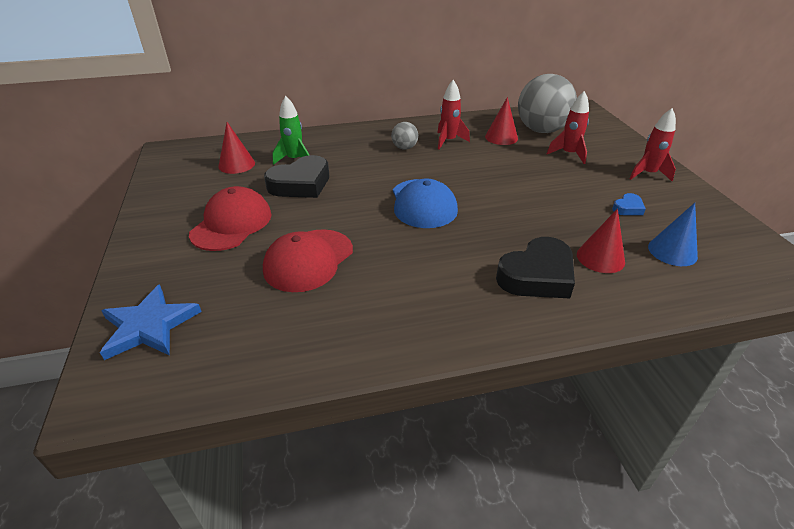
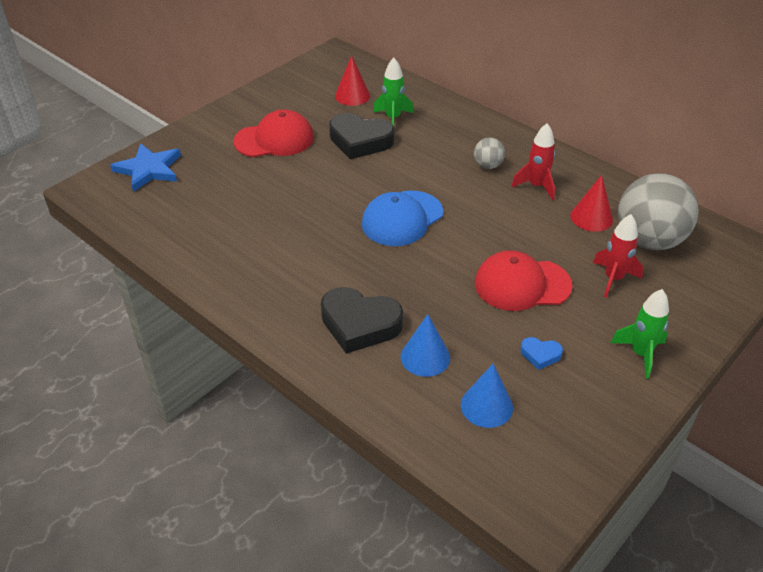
camera: 55 degrees right, 5 degrees up
(308, 260) = (267, 197): red cap -> red cap (522, 284)
(600, 258) = (425, 357): red cone -> blue cone
(647, 174) = (640, 354): red rocket -> green rocket

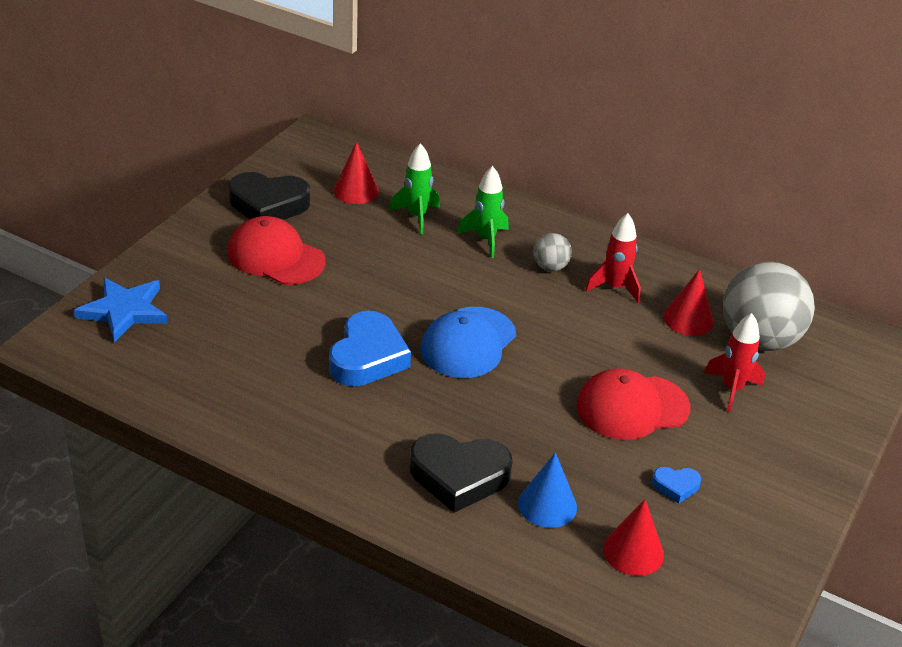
camera: 15 degrees left, 5 degrees down
(274, 139) = (275, 257): red cap -> red cap turned 120 degrees counterclockwise
(318, 222) = (367, 357): none -> blue heart
(360, 141) = (385, 249): black heart -> black heart (268, 205)
(486, 406) = (633, 551): blue cone -> red cone
(640, 354) = (784, 471): green rocket -> green rocket (485, 239)

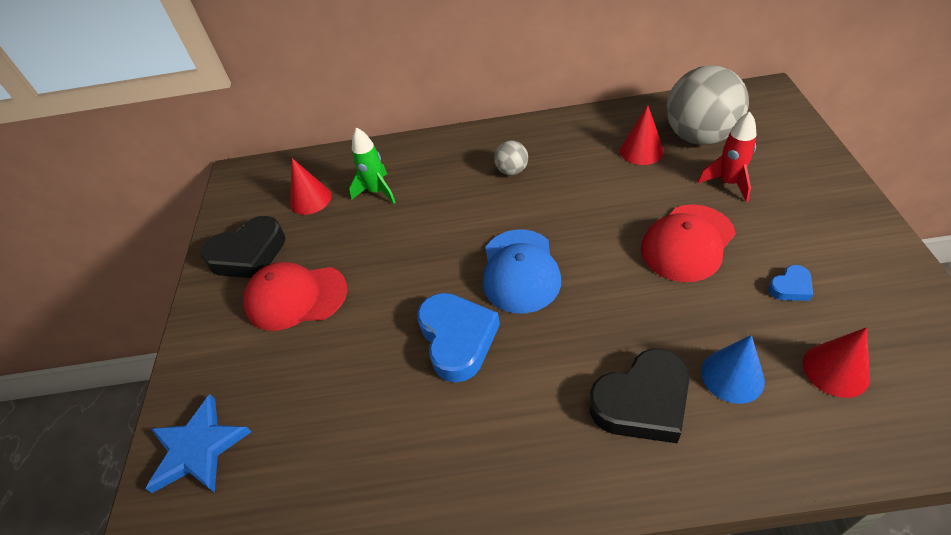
camera: 25 degrees left, 10 degrees up
(485, 239) = (445, 178): green rocket -> none
(615, 287) = (570, 158): red rocket -> none

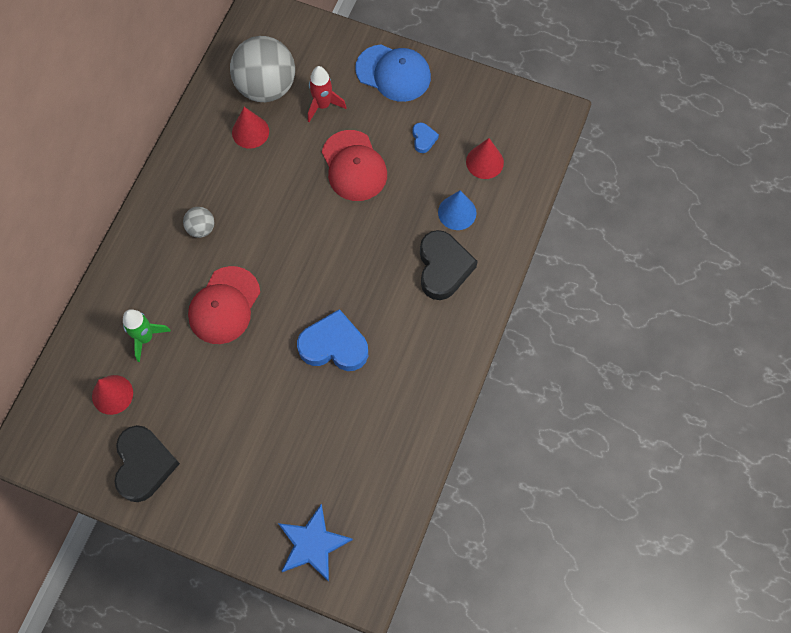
camera: 70 degrees left, 20 degrees up
(295, 297) = (220, 441): red cap -> red cap (224, 305)
(520, 271) = (305, 278): blue cap -> blue cap (393, 73)

